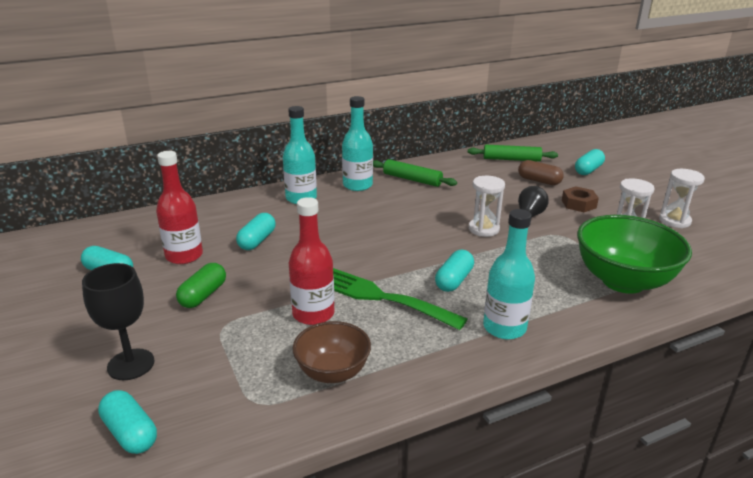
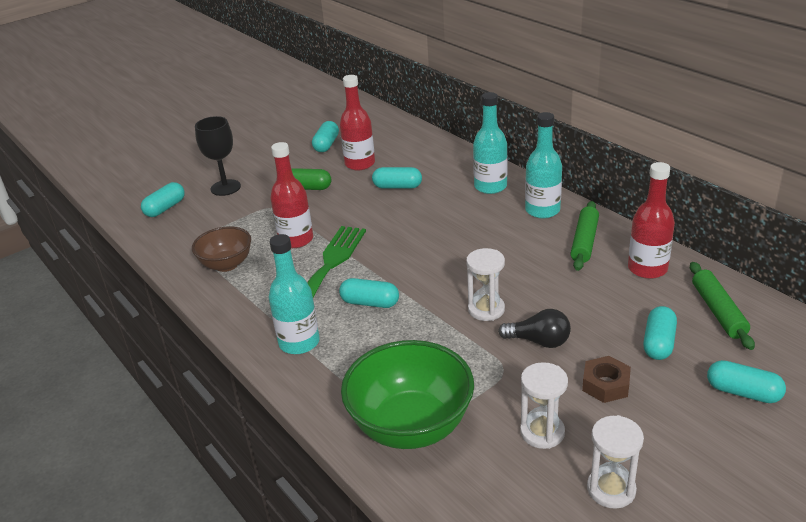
camera: 80 degrees right, 5 degrees up
(457, 168) = (647, 269): none -> red bottle
(539, 181) = (658, 343): brown capsule -> turquoise capsule

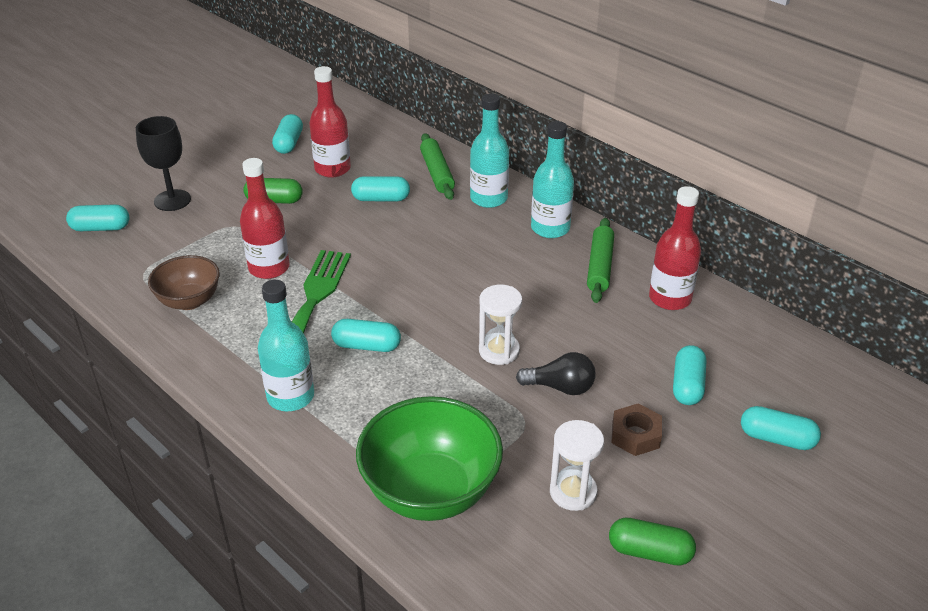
camera: 10 degrees left, 5 degrees up
(165, 208) = (101, 228): turquoise capsule -> turquoise capsule turned 60 degrees clockwise
(611, 489) = (650, 552): white hourglass -> green capsule
(718, 311) = (746, 347): green rolling pin -> green rolling pin (436, 173)

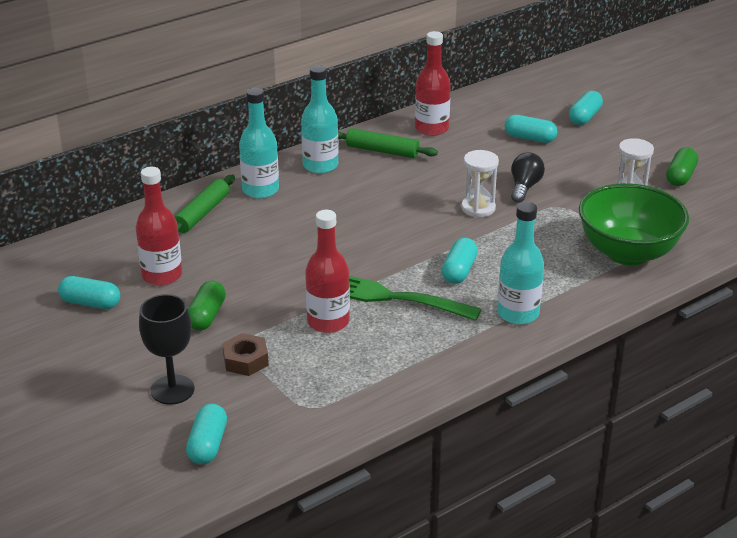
camera: 80 degrees left, 5 degrees down
(189, 301) = (368, 373): brown bowl -> none
(381, 199) = (234, 249): turquoise capsule -> none
(436, 173) = (202, 213): green rolling pin -> green rolling pin turned 60 degrees counterclockwise
(635, 435) = (577, 165): brown nut -> brown nut (245, 360)

